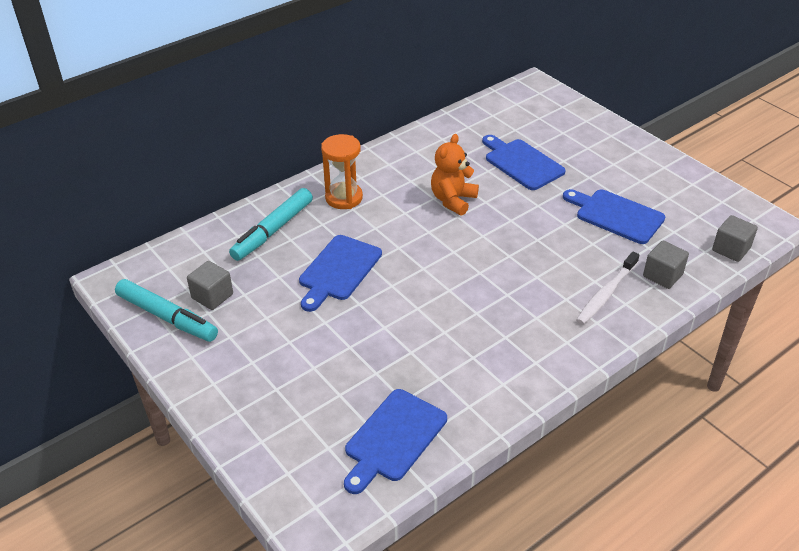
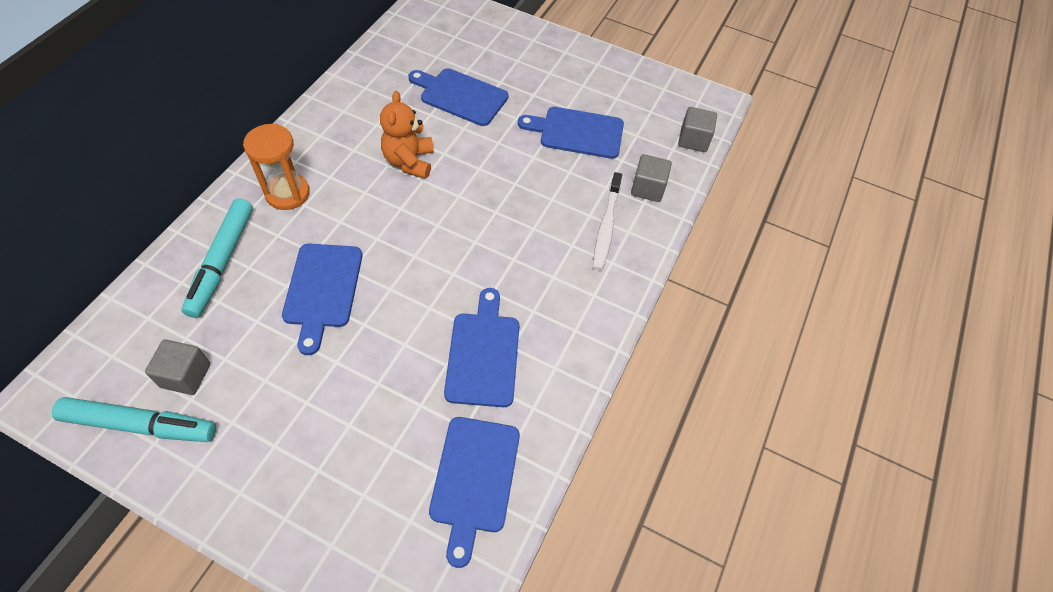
camera: 30 degrees left, 15 degrees up
(445, 354) = (483, 354): none -> blue cutting board

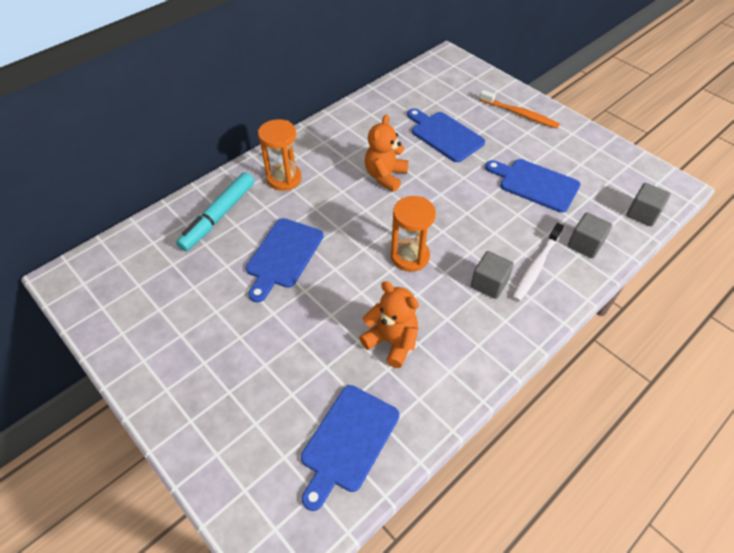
camera: 25 degrees right, 5 degrees down
(140, 424) = (118, 317): turquoise marker -> none
(186, 375) = (162, 291): grey cube -> grey cube (489, 283)
(470, 251) = (410, 256): none -> orange hourglass
(483, 354) = (391, 342): blue cutting board -> orange teddy bear
(535, 52) = (520, 114): none -> orange toothbrush

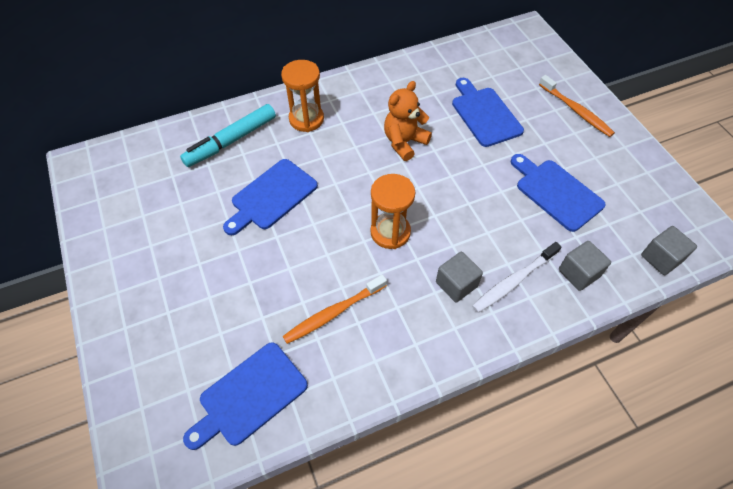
camera: 20 degrees right, 5 degrees up
(391, 342) = (333, 313): orange teddy bear -> orange toothbrush

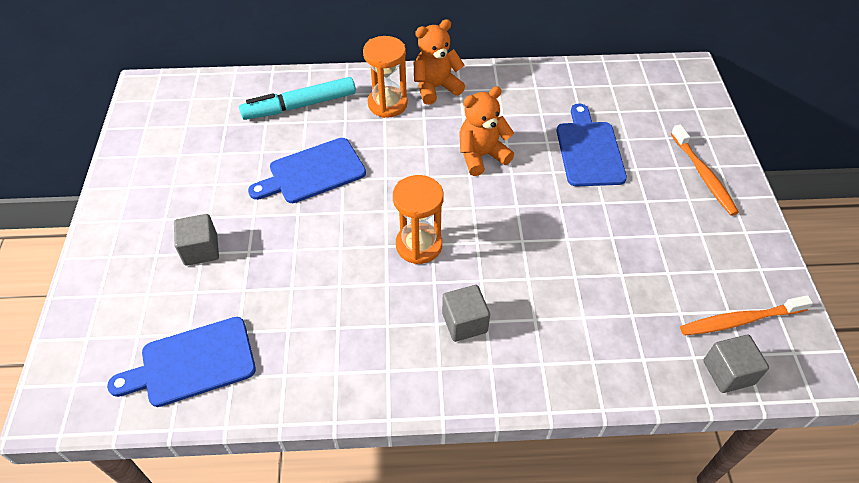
camera: 20 degrees right, 5 degrees down
(333, 313) = (317, 309): orange toothbrush -> orange toothbrush (740, 320)
(340, 94) = (436, 88): none -> orange teddy bear
(513, 281) = (532, 340): white toothbrush -> none
(556, 192) = (632, 259): blue cutting board -> none
(579, 273) = (615, 356): grey cube -> grey cube (201, 250)

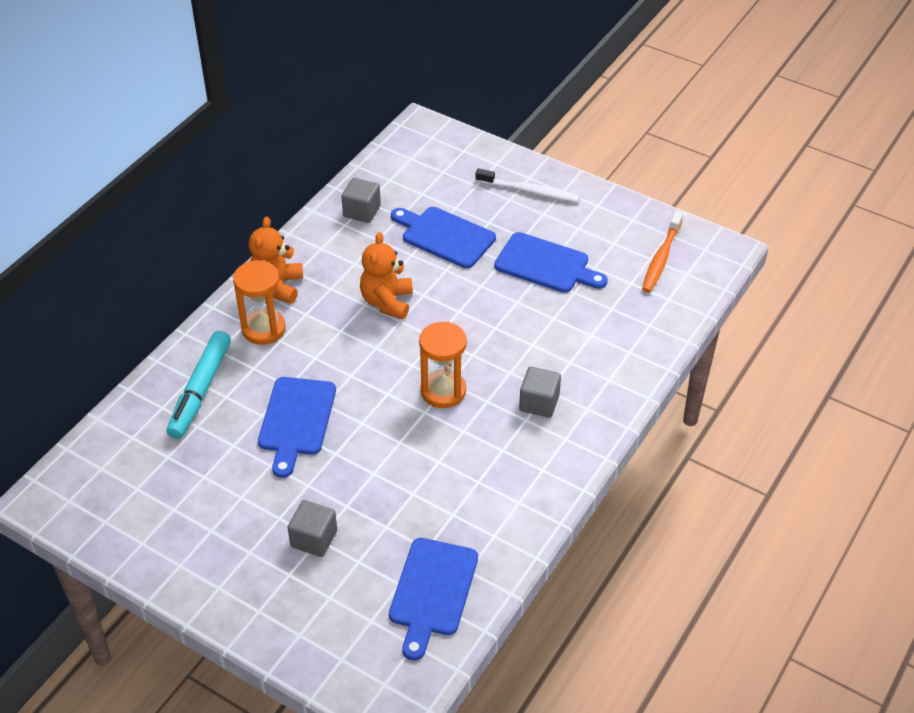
camera: 55 degrees left, 5 degrees down
(631, 235) = (546, 264): none -> blue cutting board
(703, 175) = (530, 191): orange toothbrush -> white toothbrush
(728, 372) = (692, 290): grey cube -> grey cube (362, 211)

